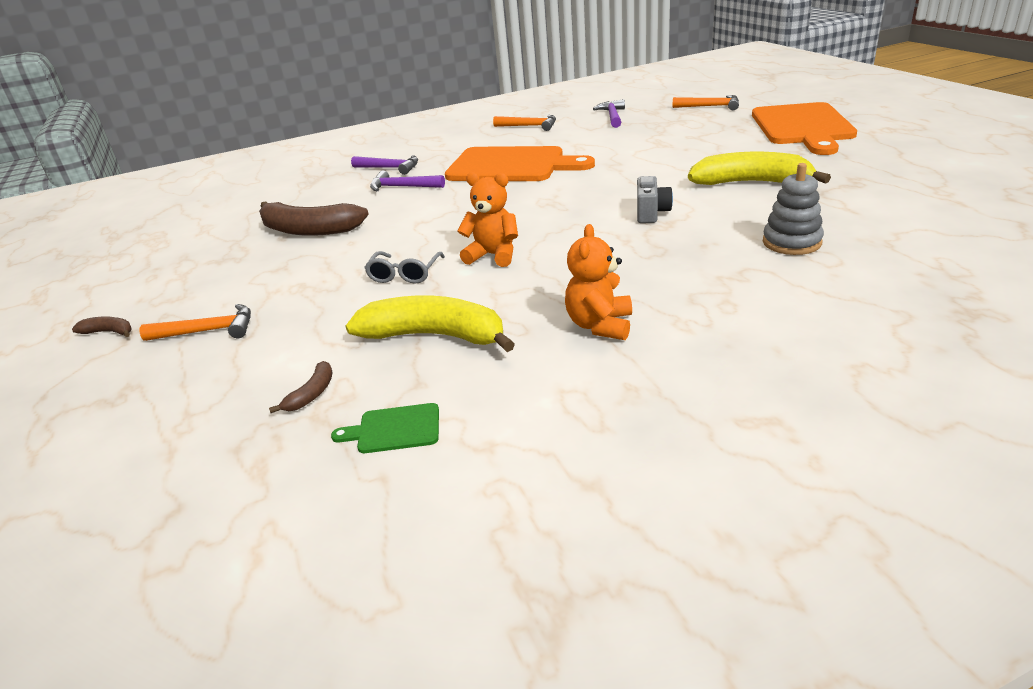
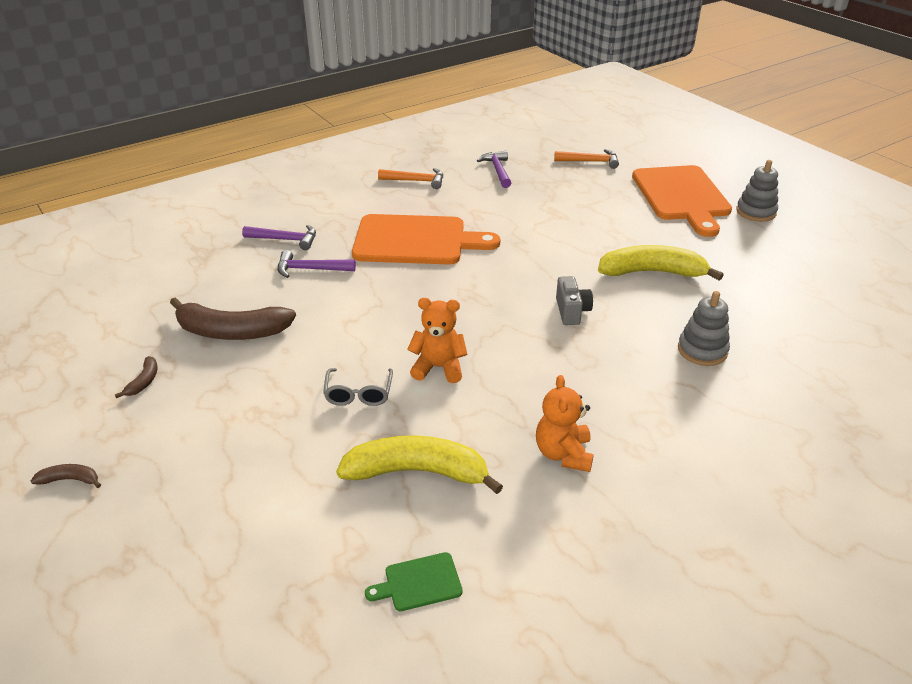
camera: 15 degrees left, 5 degrees up
(208, 331) = (182, 474): orange hammer -> none
(311, 394) = (325, 548): brown banana -> brown banana (143, 382)
(885, 135) = (756, 212): none -> grey stacking toy

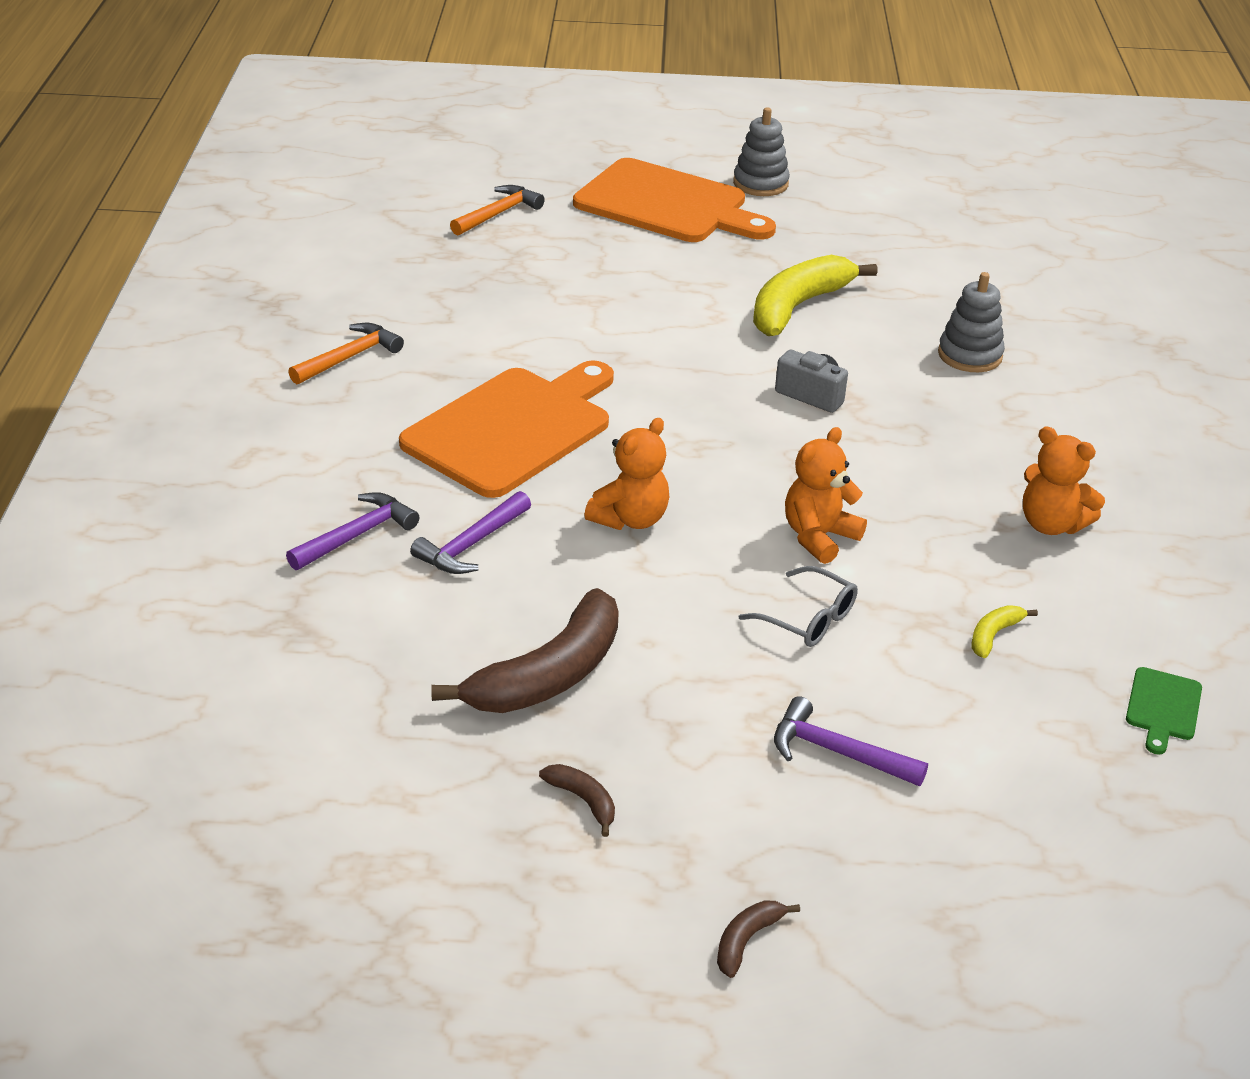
camera: 55 degrees left, 0 degrees up
(382, 302) = (630, 519): none -> orange teddy bear
(418, 472) = (994, 635): yellow banana -> yellow banana, size x0.43
(497, 170) = (418, 285): purple hammer -> purple hammer (837, 752)

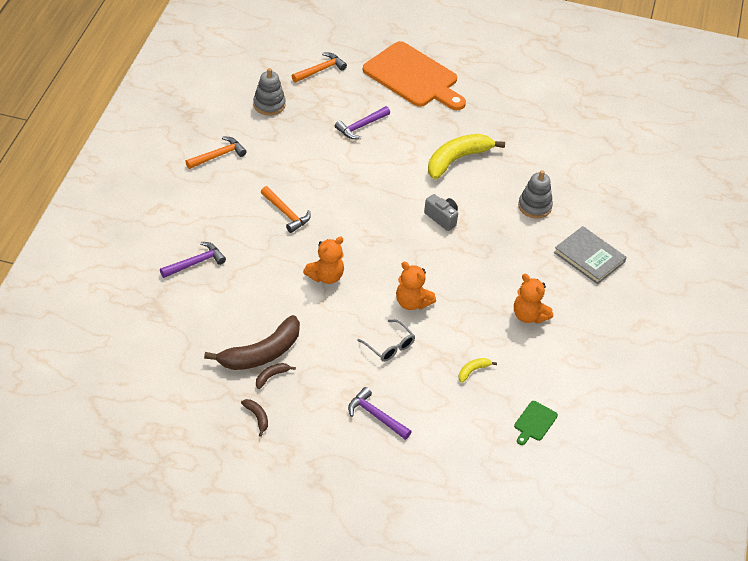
camera: 10 degrees right, 10 degrees up
(471, 545) = (247, 277): purple hammer -> purple hammer (361, 126)
(513, 428) = (286, 213): orange cutting board -> orange hammer
(747, 940) = (304, 493): brown banana -> brown banana (271, 376)
(760, 184) = (470, 69): grey stacking toy -> grey stacking toy (269, 105)
(819, 537) = (412, 302): orange teddy bear -> orange teddy bear turned 105 degrees counterclockwise
(1108, 416) = (589, 257): none -> grey book

